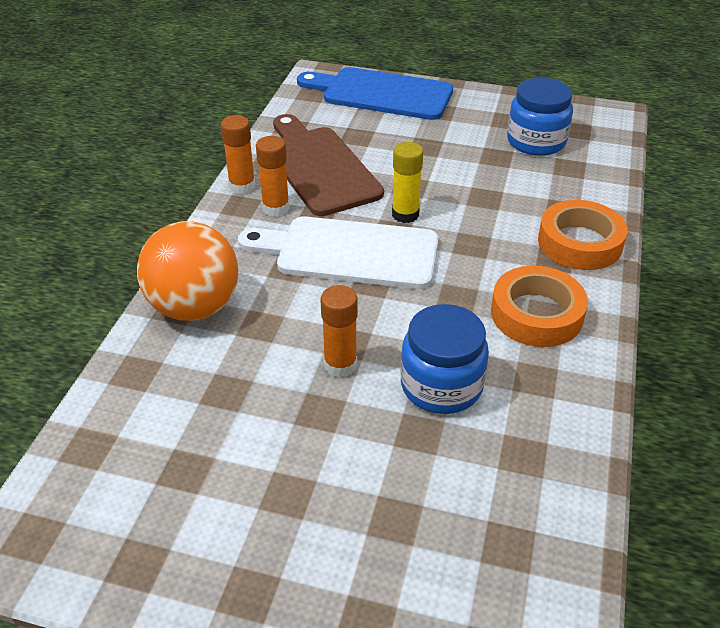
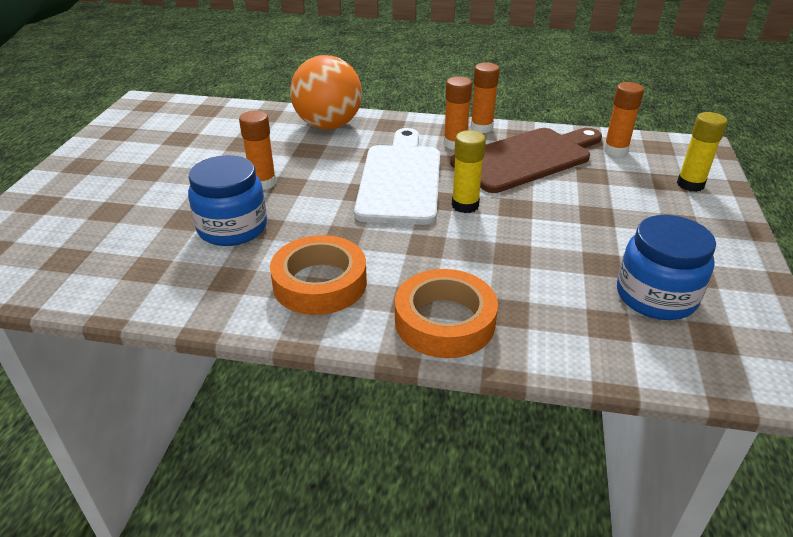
camera: 85 degrees right, 5 degrees down
(314, 116) = (615, 150): none -> orange glue stick
(381, 93) = (690, 184): blue cutting board -> yellow glue stick

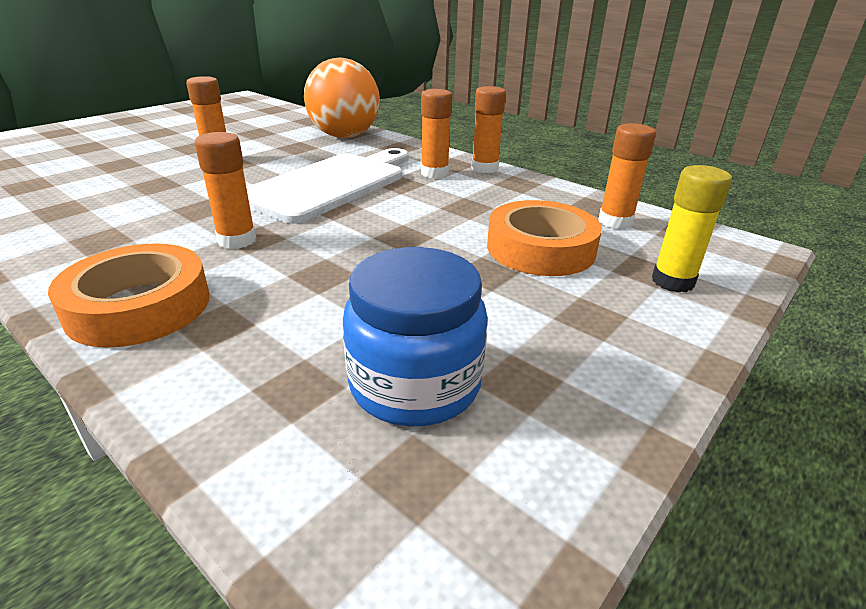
camera: 30 degrees right, 5 degrees down
(232, 228) = (134, 178): blue jar -> none
(320, 283) = (110, 235): orange tape -> orange tape (540, 248)
(418, 251) = (237, 240): none -> orange glue stick
(465, 205) = (353, 220): yellow glue stick -> none
(526, 159) = (489, 202): brown cutting board -> none

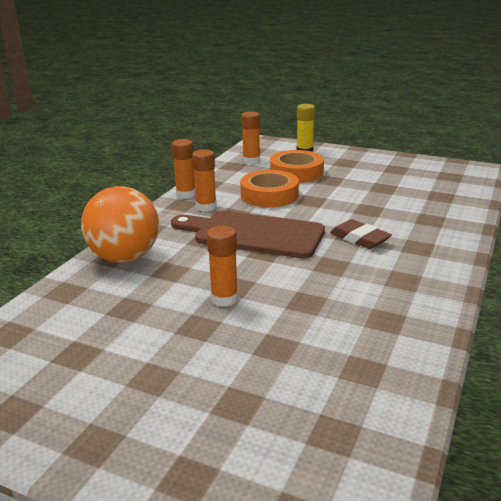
camera: 105 degrees left, 5 degrees down
(139, 306) = (441, 239): orange tape -> orange tape (269, 195)
(237, 240) = (359, 238): orange glue stick -> brown eraser
(331, 185) = (253, 234): white cutting board -> brown cutting board
(415, 384) = (416, 181): blue jar -> none

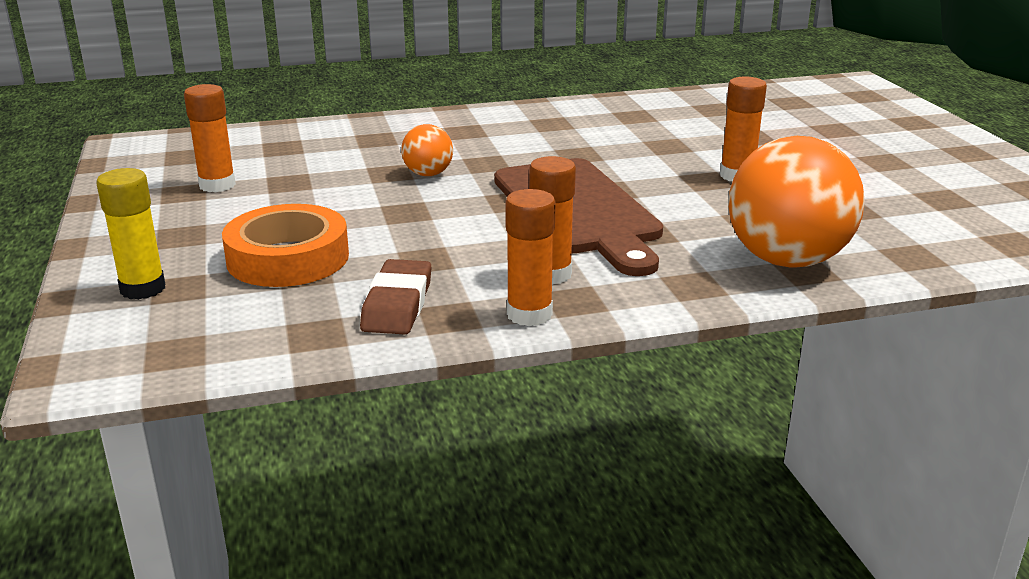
camera: 130 degrees left, 0 degrees up
(251, 161) = (263, 324): orange glue stick -> orange glue stick (217, 185)
(269, 195) = (428, 245): orange tape -> none
(353, 216) = (428, 174): none -> orange ball
(359, 238) = (489, 157): brown eraser -> brown eraser (397, 304)

